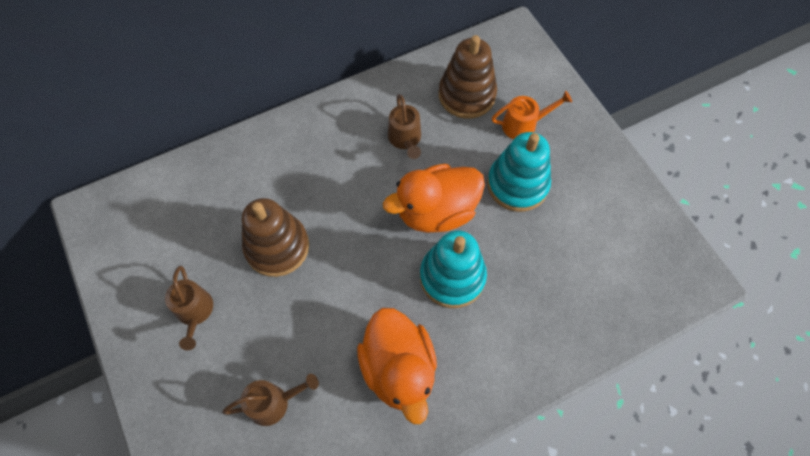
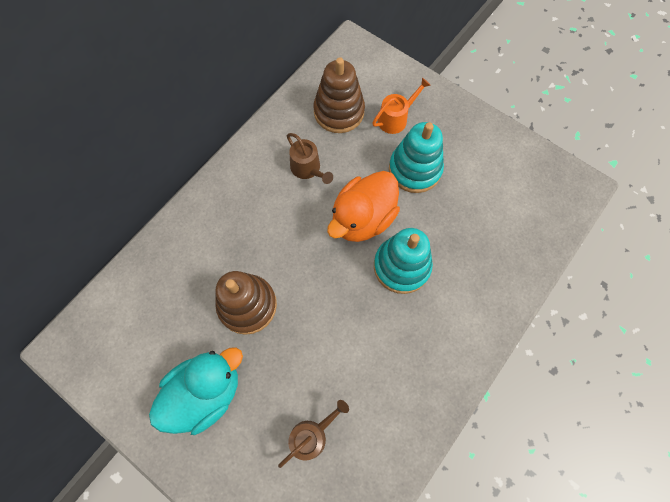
camera: 25 degrees left, 5 degrees up
(195, 312) = (206, 392): brown watering can -> turquoise duck
(399, 369) = (397, 359): orange duck -> none

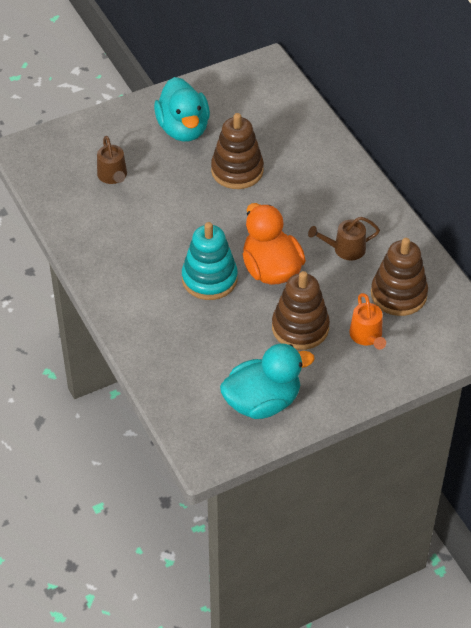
camera: 115 degrees right, 20 degrees down
(414, 169) = (300, 328): turquoise stacking toy -> brown stacking toy
(505, 166) = (262, 402): none -> turquoise duck

